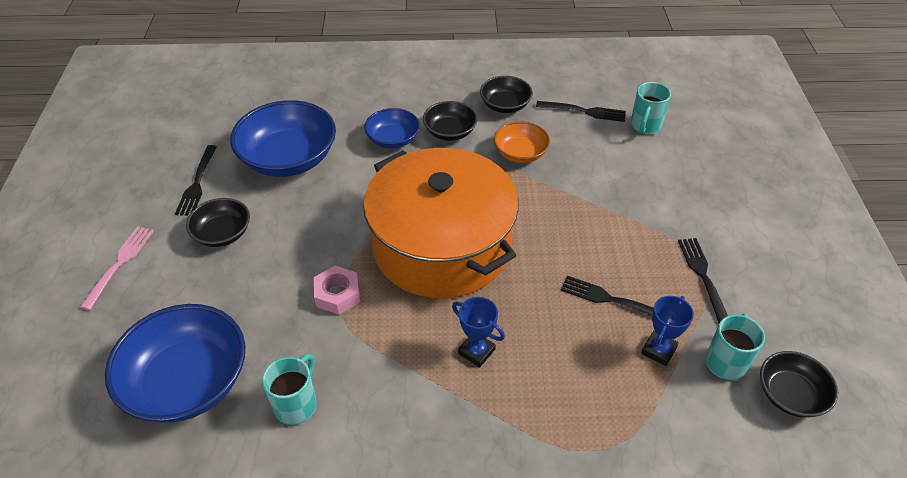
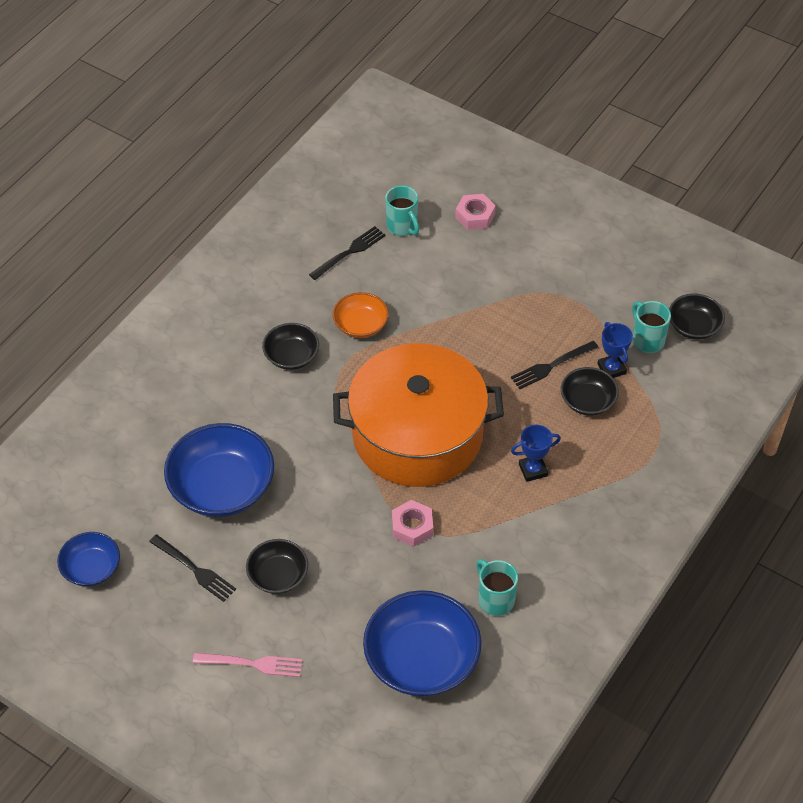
camera: 55 degrees left, 5 degrees up
(120, 263) = (252, 664): pink fork -> pink fork turned 135 degrees clockwise
(393, 139) = (264, 401): blue bowl -> blue bowl (91, 568)
(505, 105) = (292, 299): black bowl -> black bowl (587, 401)
(703, 276) = (574, 301): black fork -> none
(710, 161) = (475, 216): none -> pink nut

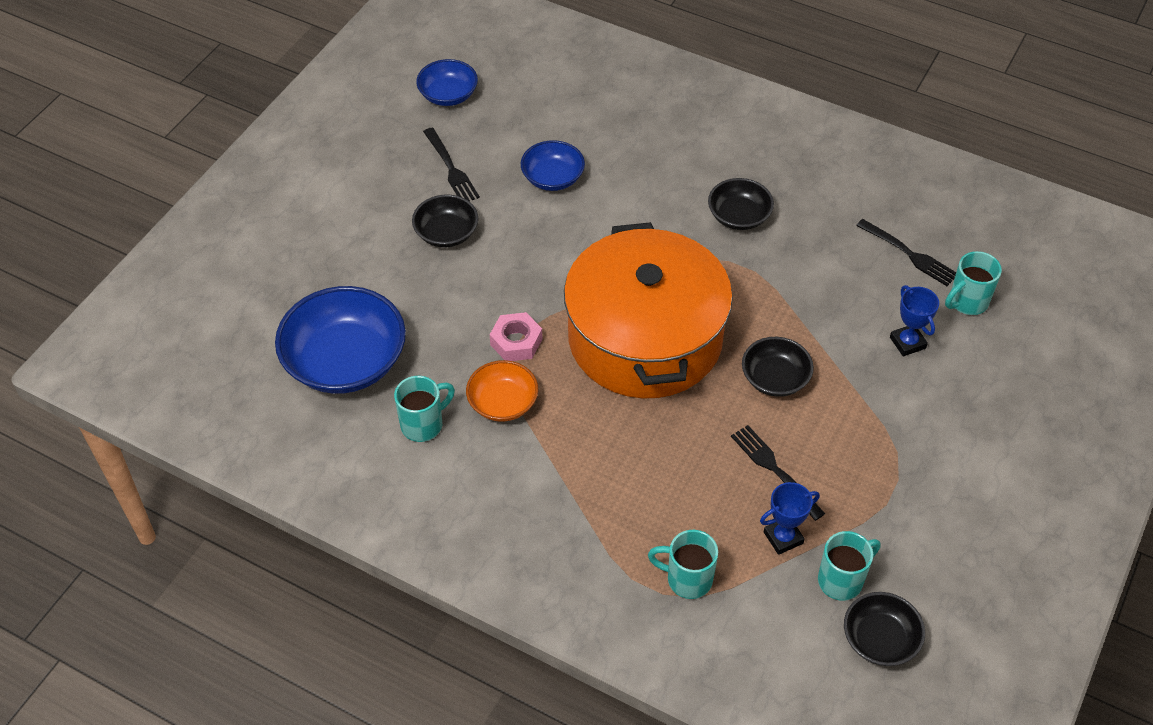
camera: 85 degrees right, 0 degrees up
(194, 569) = (451, 168): black fork -> black fork turned 60 degrees counterclockwise
(222, 487) = (552, 178): blue bowl -> blue bowl, size x0.55
(252, 664) = (342, 223): pink fork -> none
(360, 325) = (798, 274): orange bowl -> orange bowl (503, 403)
(475, 216) = (1009, 376): pink nut -> none
(533, 470) = (608, 455): blue trophy -> blue trophy (907, 342)
(587, 401) = (724, 511): black bowl -> black bowl (775, 378)
(646, 430) = (687, 579): none -> turquoise mug

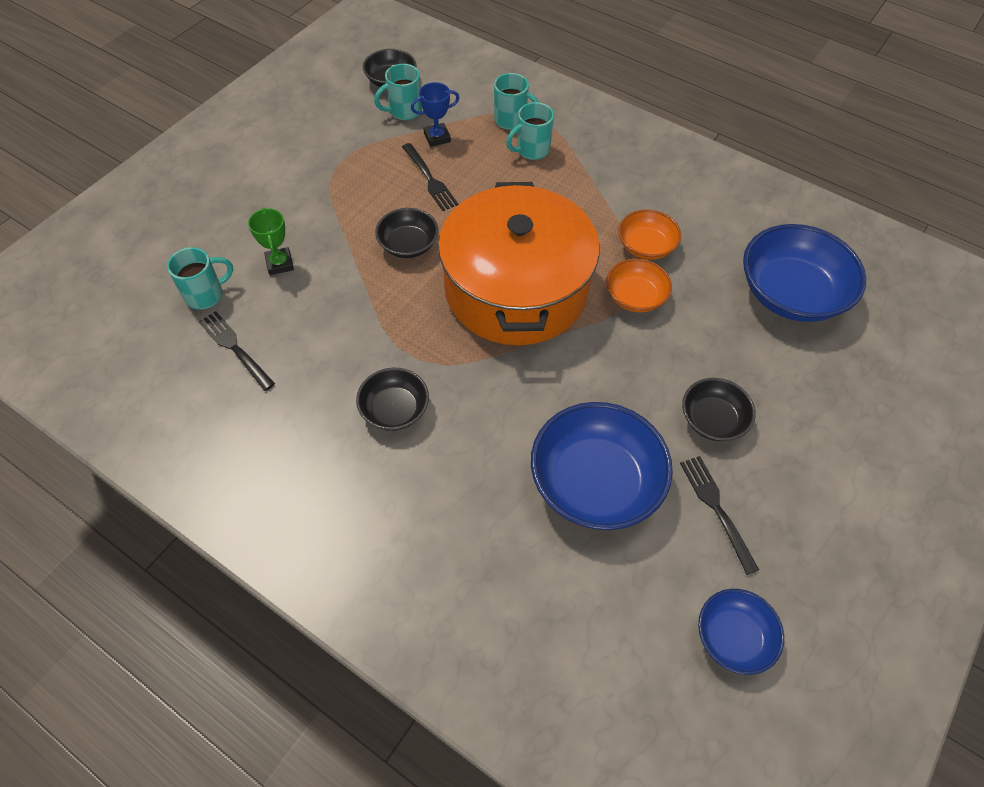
camera: 175 degrees left, 5 degrees up
(423, 424) = (712, 235): turquoise mug -> turquoise mug (531, 150)
(516, 342) = (635, 297): pink nut -> orange bowl
(552, 178) = (595, 482): blue bowl -> blue bowl, size x1.81
(907, 342) = (280, 264): blue trophy -> green trophy

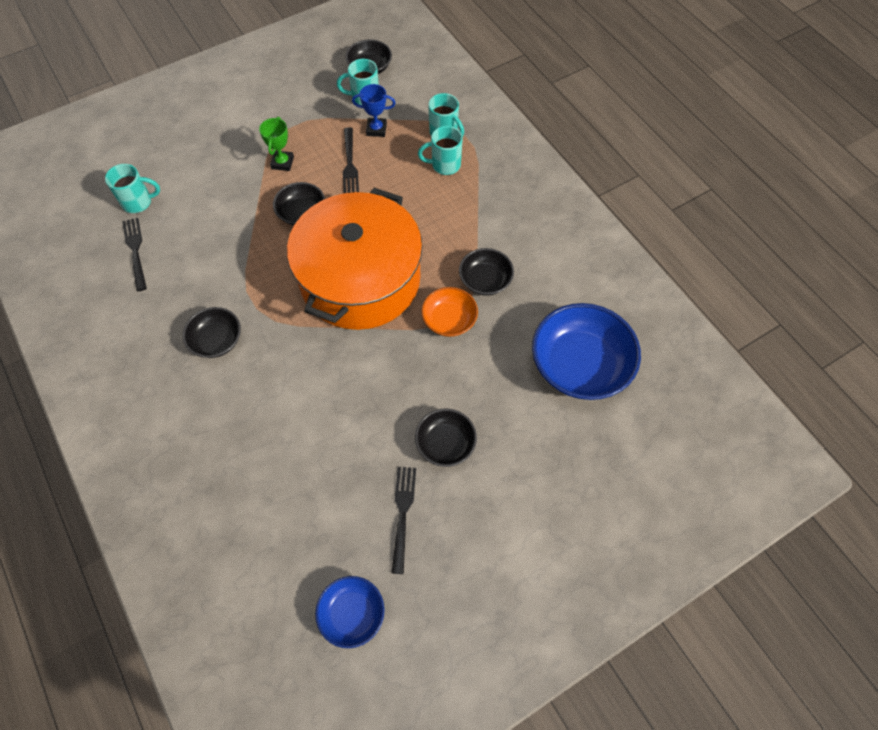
camera: 25 degrees right, 5 degrees up
(280, 264) = (201, 196): green trophy -> green trophy (282, 163)
(595, 482) = (325, 455): blue bowl -> none
(646, 246) = (485, 280): orange bowl -> black bowl

